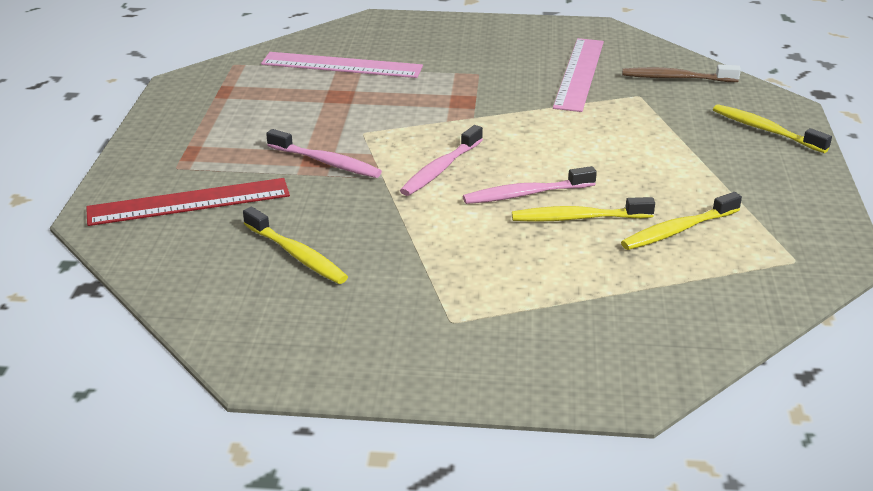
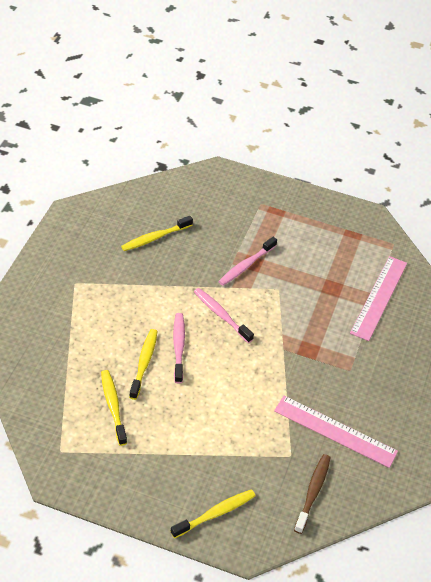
camera: 100 degrees right, 15 degrees up
(189, 202) = (221, 204): red ruler -> none

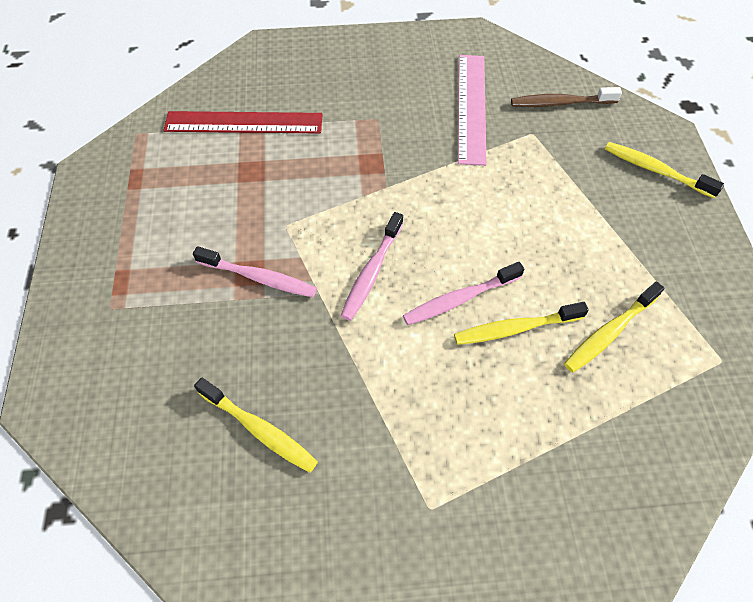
camera: 110 degrees left, 10 degrees up
(379, 297) = (243, 123): pink ruler -> red ruler

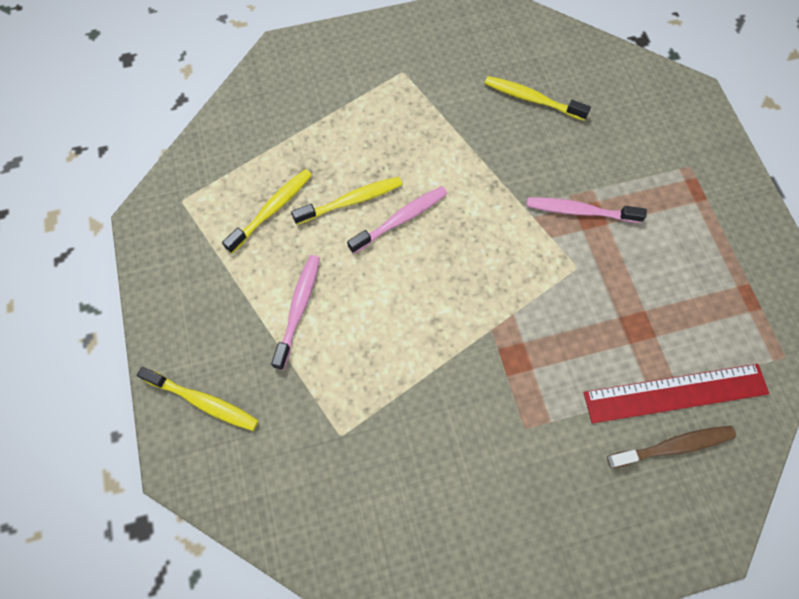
camera: 170 degrees right, 10 degrees up
(371, 272) = (483, 232): pink toothbrush -> pink toothbrush (298, 309)
(471, 107) = (417, 467): pink ruler -> none
(560, 103) = (306, 495): brown toothbrush -> brown toothbrush (673, 446)

